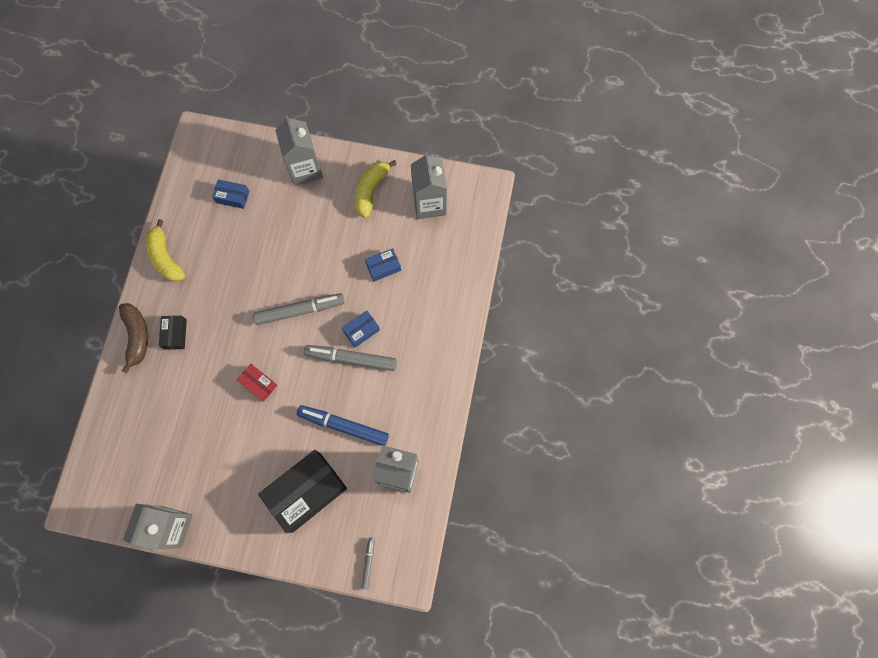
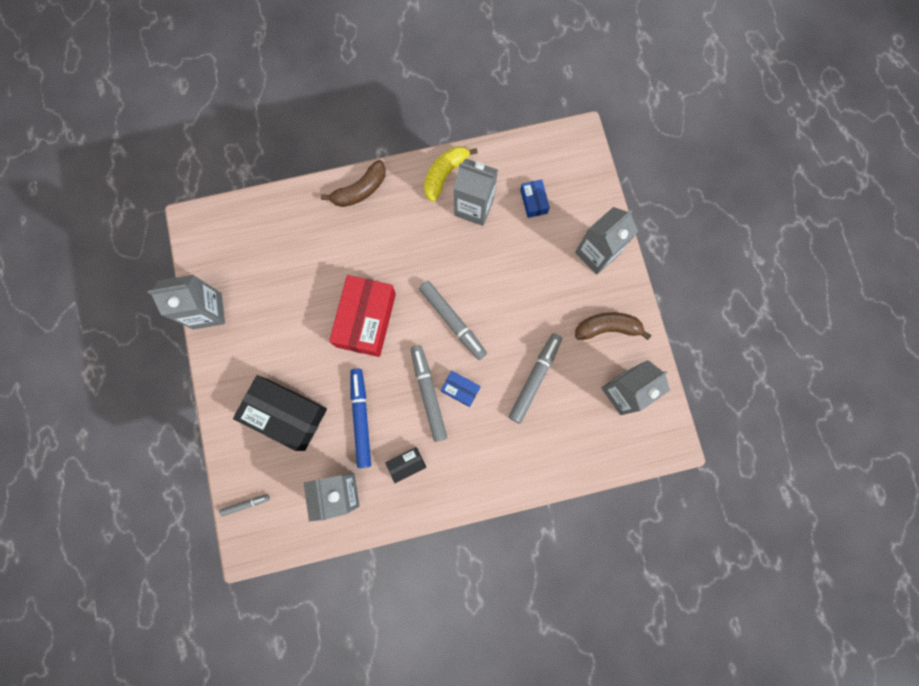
camera: 65 degrees right, 5 degrees up
(175, 334) = (378, 221): black box -> black box (406, 464)
(209, 247) = (474, 207): none -> grey carton
(259, 384) = (366, 320): red box -> red box, size x2.10
(371, 191) = (607, 328): yellow banana -> brown banana
(383, 267) = (534, 379): blue box -> grey marker

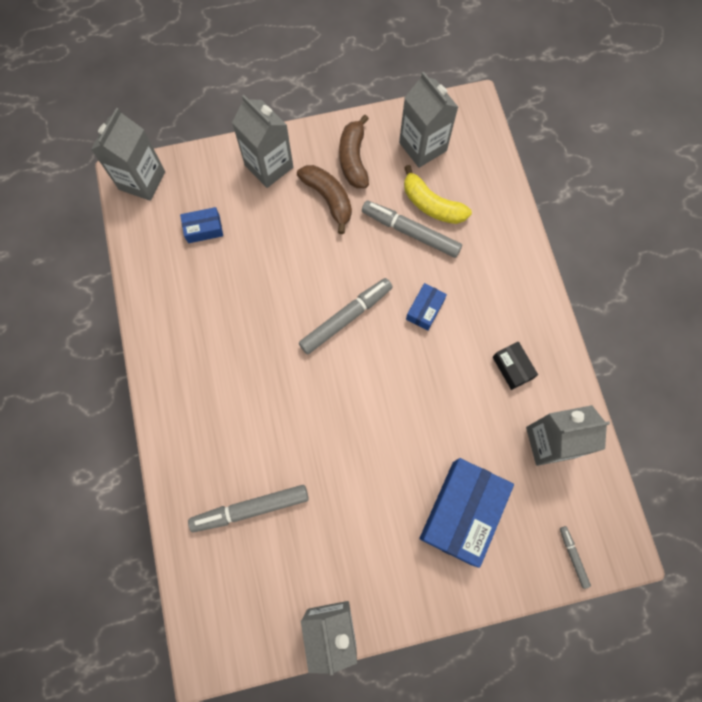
camera: 90 degrees left, 5 degrees down
(286, 414) = (462, 512): black box -> blue box
(360, 190) = (175, 430): brown banana -> brown banana (328, 199)
(361, 419) = (463, 420): blue marker -> none
(366, 320) = (344, 418): red box -> none
(428, 394) = (431, 344): grey marker -> grey marker (251, 509)
(445, 174) = (162, 327): yellow banana -> yellow banana (432, 205)
(474, 207) = (206, 294): grey carton -> grey carton (142, 180)

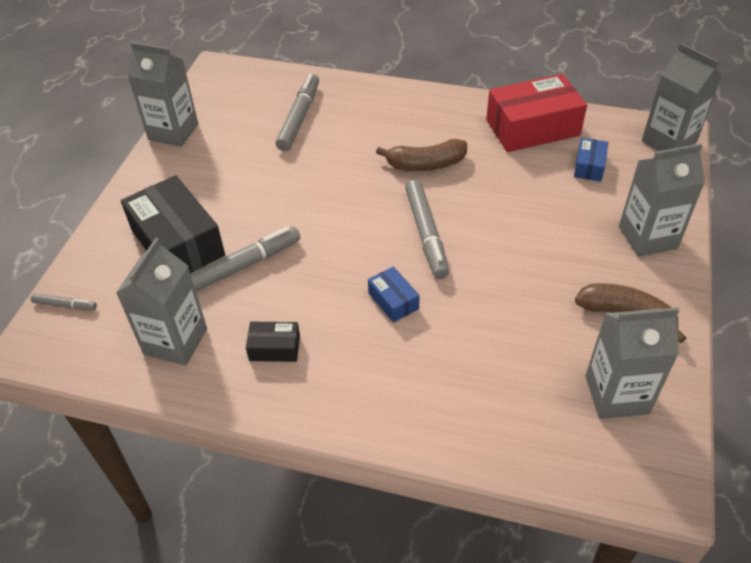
camera: 120 degrees right, 25 degrees down
(170, 290) = (532, 128): none -> red box
(328, 199) = (580, 272): brown banana -> brown banana (426, 164)
(411, 232) = (496, 329): grey marker -> grey marker (241, 267)
(432, 205) = (523, 365): yellow banana -> none
(462, 512) = (177, 242): blue box -> black box

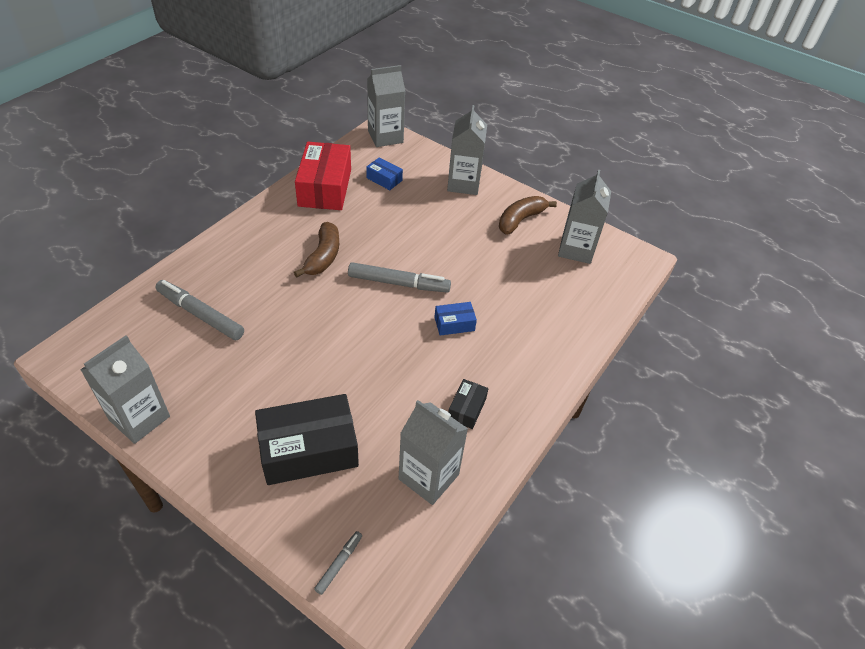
camera: 75 degrees left, 0 degrees up
(241, 267) = (367, 408): grey marker -> none

